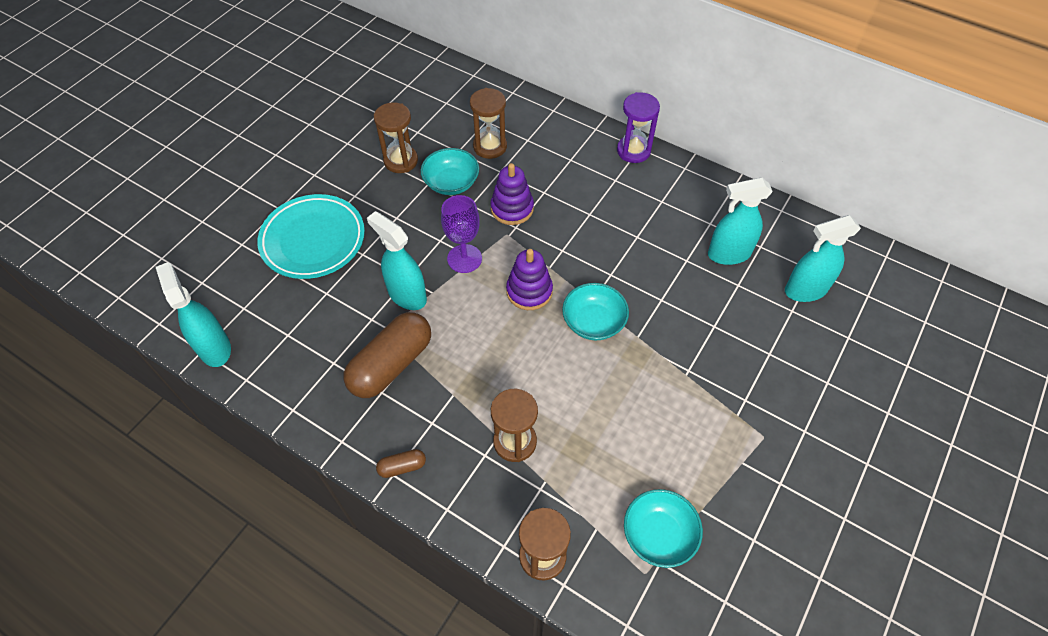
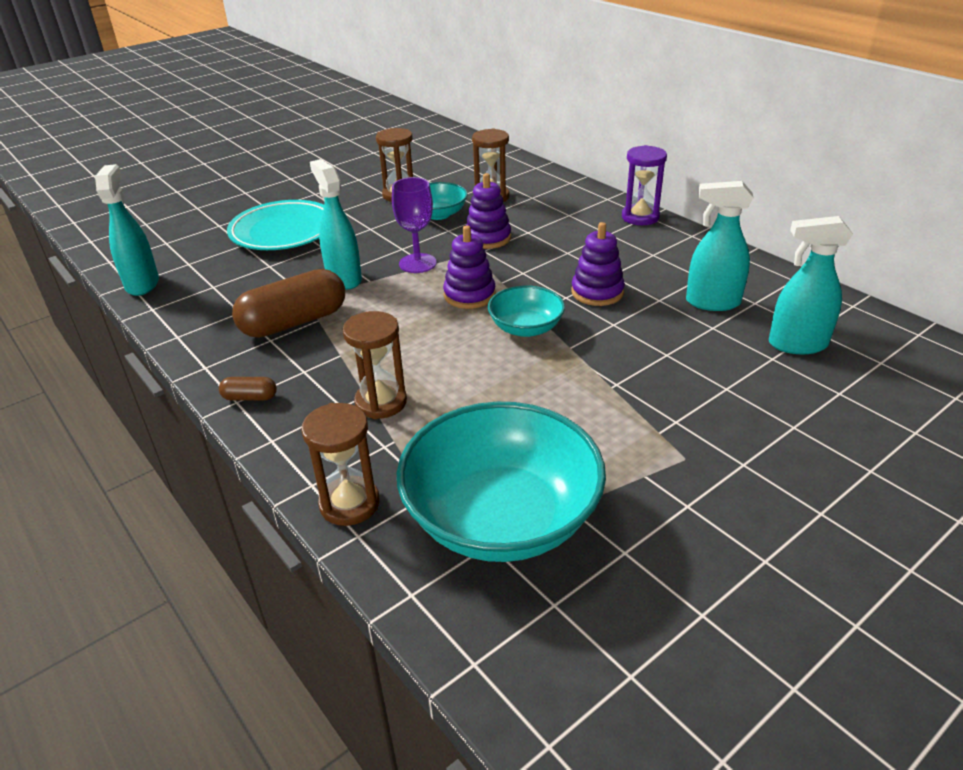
camera: 20 degrees right, 20 degrees down
(634, 262) = (597, 292): none -> purple stacking toy
(659, 534) = (501, 517): turquoise bowl -> turquoise bowl, size x1.95

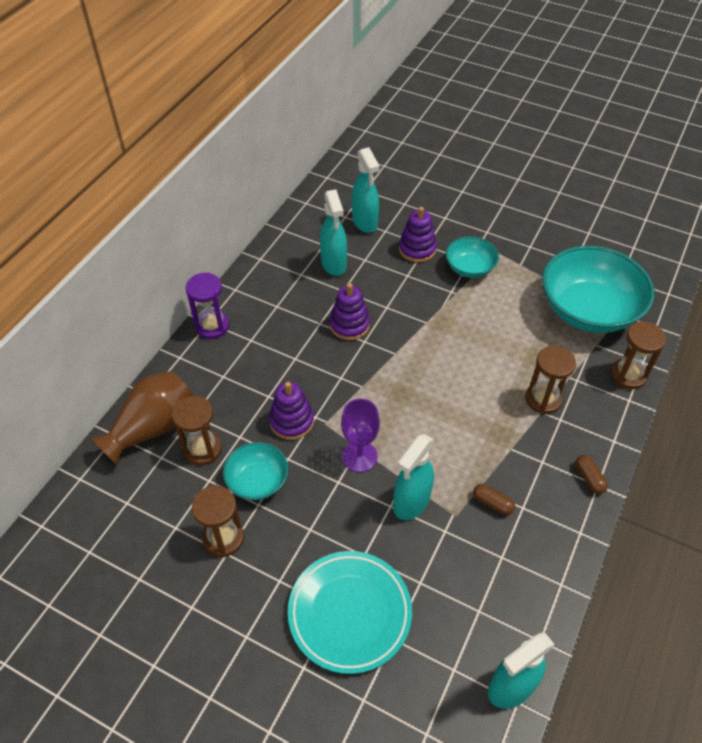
camera: 115 degrees left, 15 degrees up
(294, 322) = (492, 503): brown capsule -> brown capsule, size x0.44
(469, 295) = (391, 400): purple stacking toy -> purple stacking toy (417, 249)
(526, 328) = (417, 351): turquoise bowl -> turquoise bowl (470, 268)
(531, 180) = (152, 428): none -> brown vase

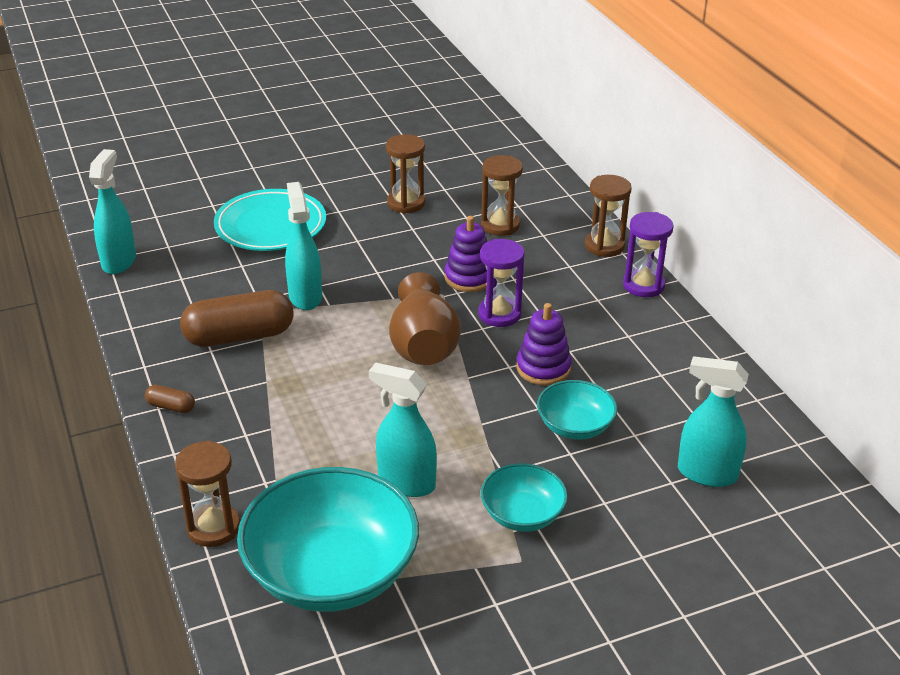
camera: 130 degrees right, 15 degrees down
(152, 428) = (554, 212): brown vase -> brown vase (423, 346)
(257, 481) = (433, 237): turquoise bowl -> turquoise bowl (575, 426)
(317, 378) = (499, 314): none -> purple hourglass
(334, 264) = (652, 406): turquoise spray bottle -> turquoise spray bottle (406, 482)
(359, 456) = (384, 294): purple goblet -> none
(417, 249) = (606, 489): purple stacking toy -> none
(492, 503) = (239, 336): brown capsule -> brown capsule, size x2.26
(543, 399) = (281, 439): brown hourglass -> brown hourglass (604, 246)

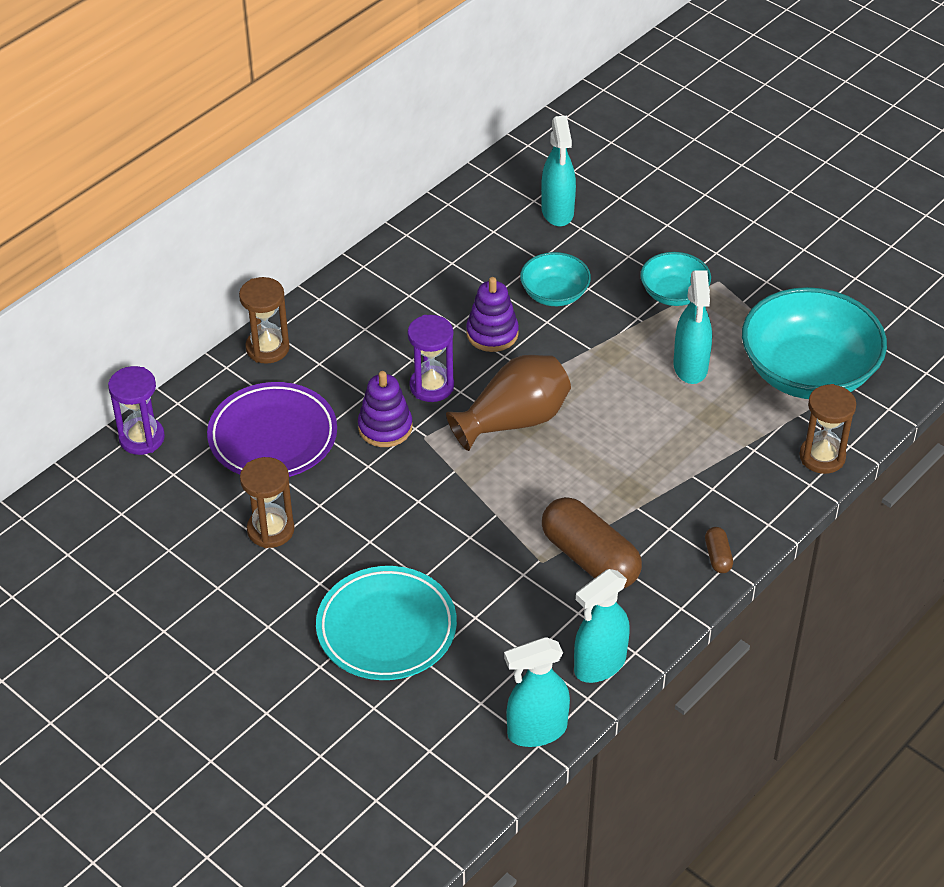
camera: 115 degrees left, 10 degrees up
(305, 296) = (495, 538): turquoise spray bottle -> turquoise spray bottle (599, 665)
(500, 225) = (273, 436): brown hourglass -> purple plate
(643, 285) = (322, 304): purple hourglass -> purple hourglass (142, 438)

